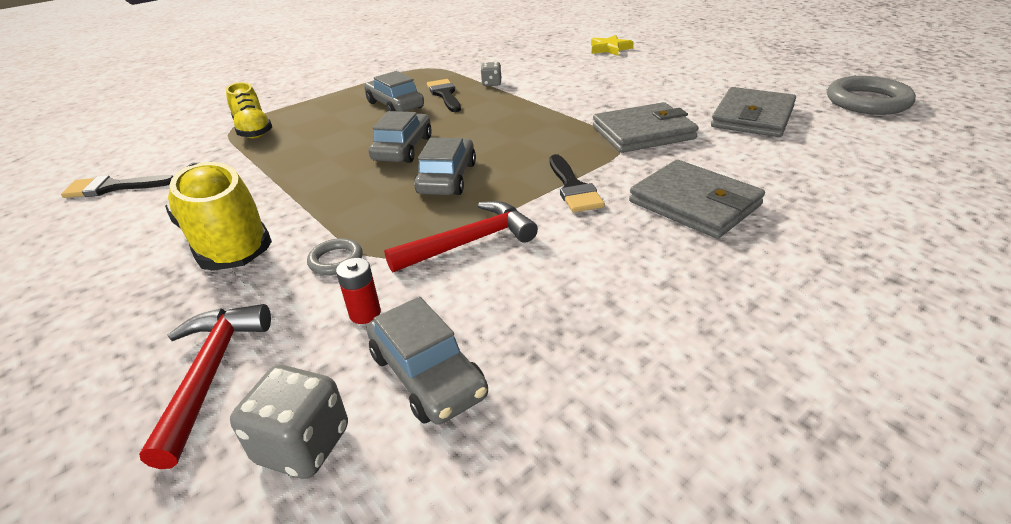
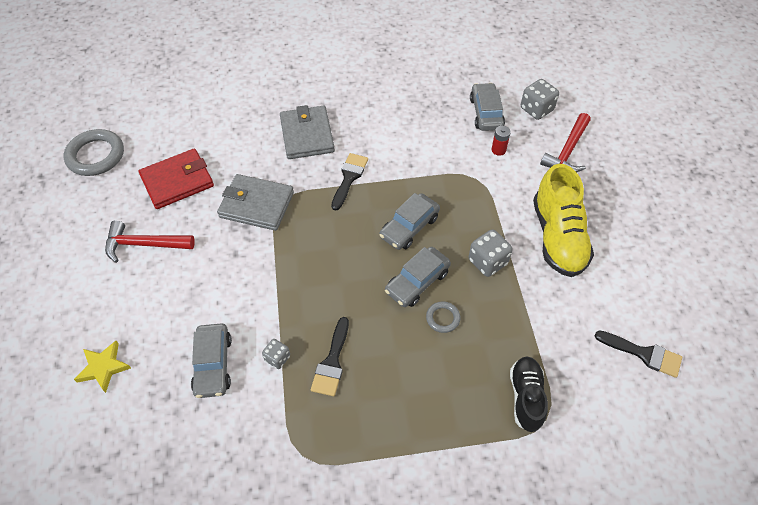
camera: 150 degrees left, 20 degrees up
(253, 130) = (526, 397): yellow shoe -> black shoe
(325, 187) = (488, 262): none -> grey dice
(336, 260) = (501, 189): grey ring -> grey ring (443, 318)
(395, 105) = (386, 368): grey car -> grey car (213, 364)
(469, 242) = (431, 167): red hammer -> red hammer (144, 244)
(752, 117) = (177, 181): grey wallet -> red wallet

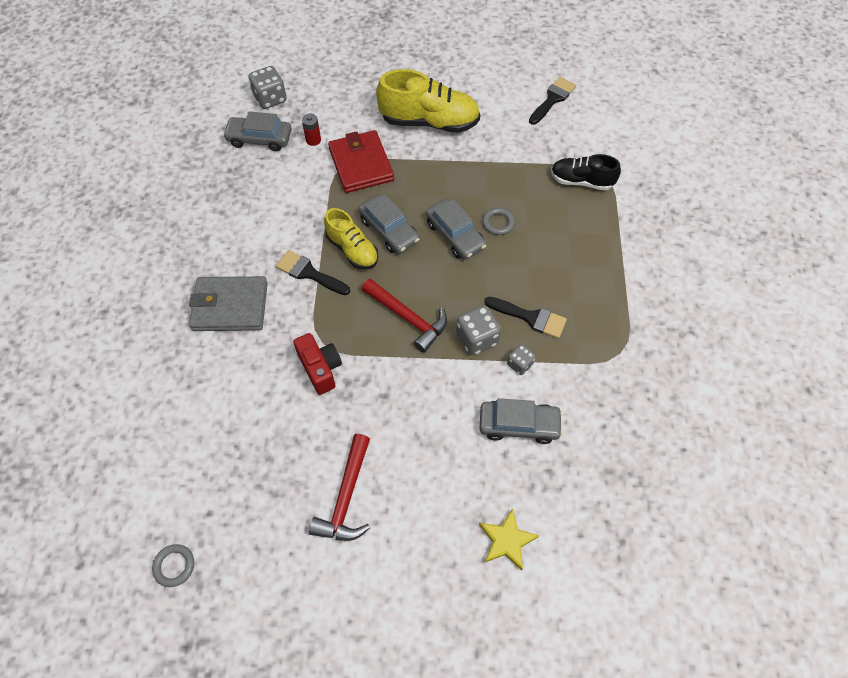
camera: 80 degrees left, 5 degrees up
(96, 156) = (174, 566): grey ring -> grey ring, size x0.50
(177, 181) = (256, 456): red wallet -> red wallet (361, 164)
(256, 205) = (320, 368): grey wallet -> red camera
(380, 203) = (352, 250): none -> yellow shoe
(488, 262) = (444, 177): grey dice -> grey dice (476, 339)
(567, 151) = (332, 90): red hammer -> red hammer (408, 318)

